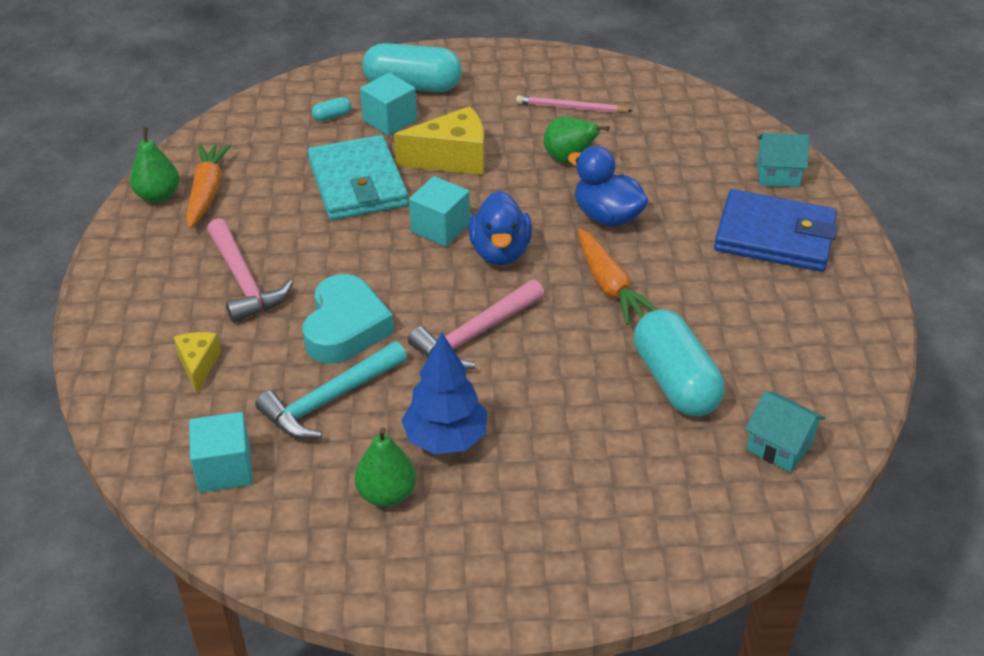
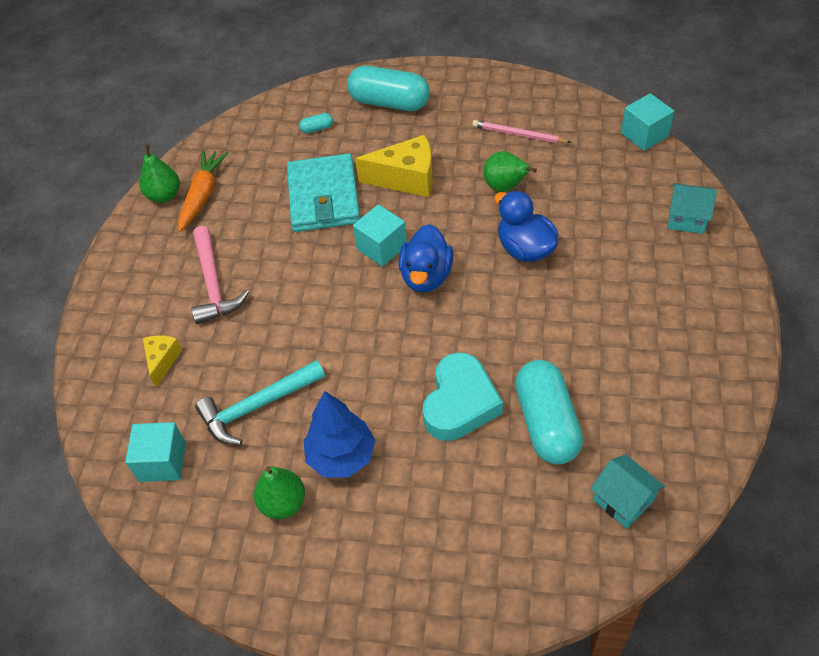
camera: 15 degrees right, 10 degrees up
(345, 327) = (284, 338): turquoise heart -> turquoise heart (460, 403)
(389, 120) = (363, 136): turquoise cube -> turquoise cube (644, 135)
(475, 335) = (388, 357): pink hammer -> none
(609, 286) = (511, 320): orange carrot -> none
(774, 236) = (669, 283): blue wallet -> none

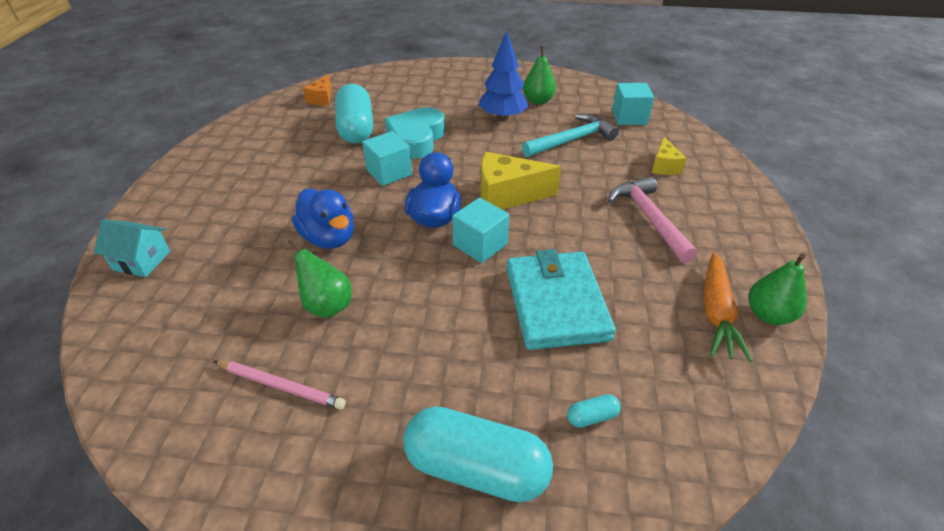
camera: 175 degrees right, 10 degrees down
(406, 179) = (451, 323): yellow cheese -> yellow cheese (507, 195)
(623, 500) = (321, 99): turquoise house -> orange cheese
(644, 135) = (103, 375): turquoise cube -> turquoise cube (389, 172)

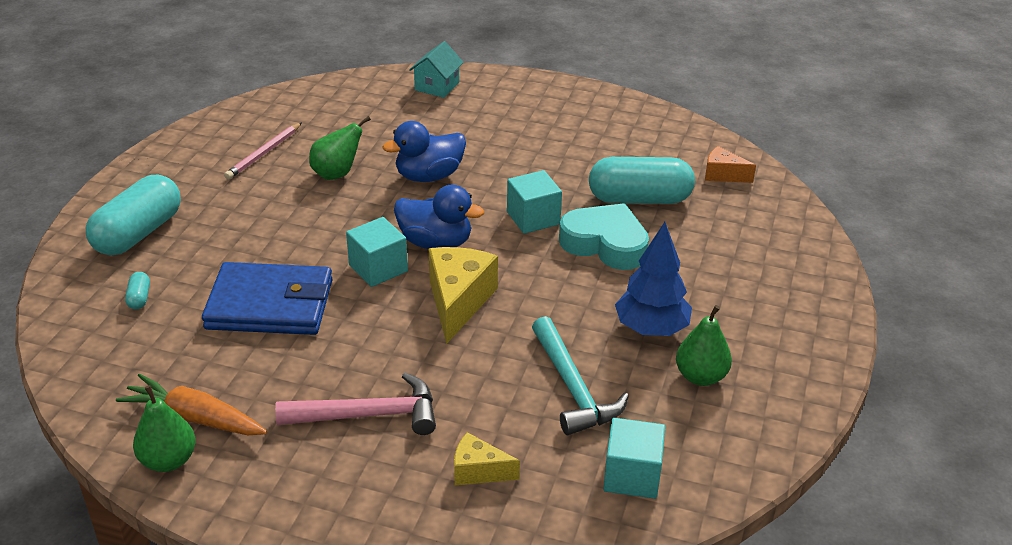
camera: 100 degrees right, 5 degrees down
(556, 303) = (270, 304): turquoise wallet -> blue wallet

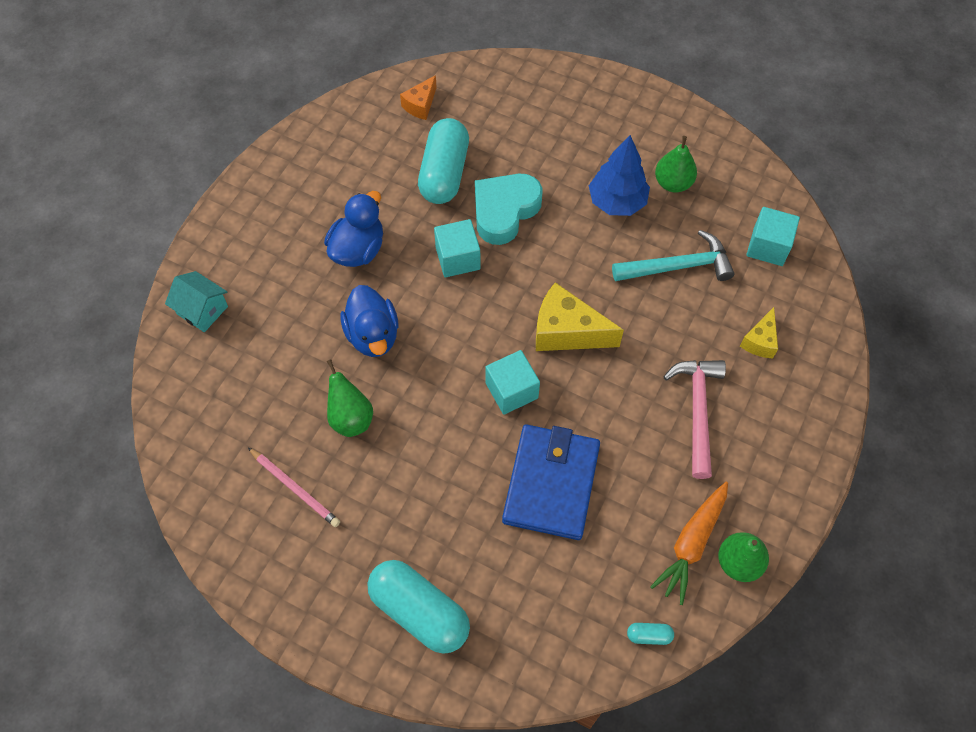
camera: 80 degrees left, 25 degrees up
(139, 298) = (526, 602): turquoise capsule -> turquoise capsule (649, 635)
(436, 243) = (481, 340): blue duck -> blue duck (358, 249)

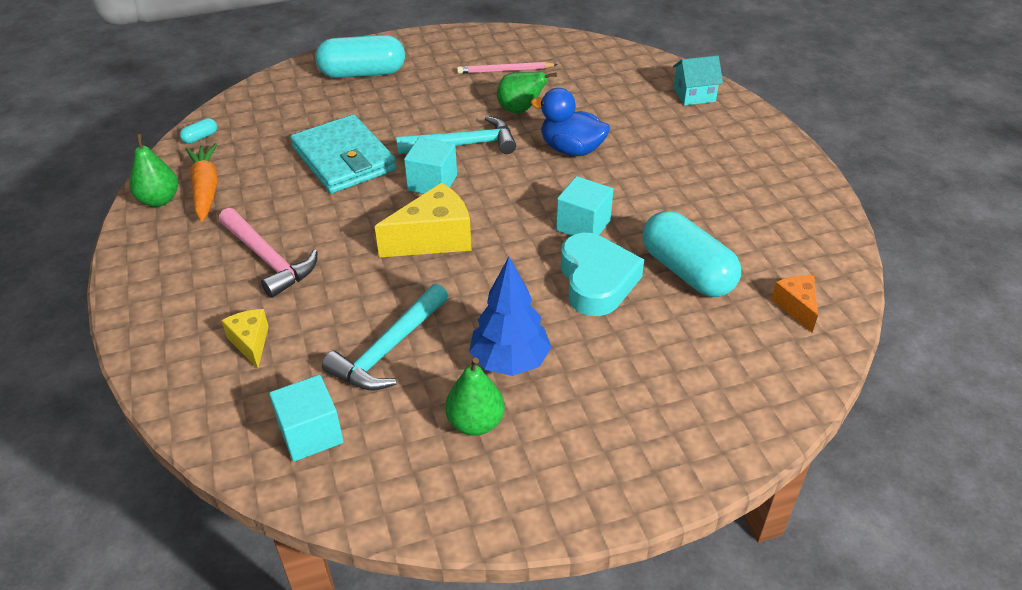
camera: 135 degrees right, 20 degrees down
(358, 249) = (661, 182): blue duck -> none
(443, 414) = (463, 145): none -> turquoise hammer
(551, 484) = (344, 159): blue wallet -> turquoise wallet

